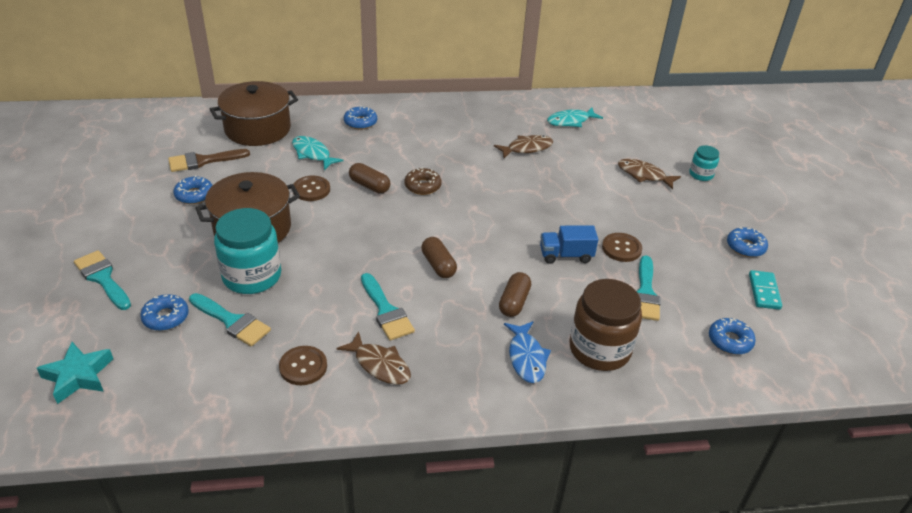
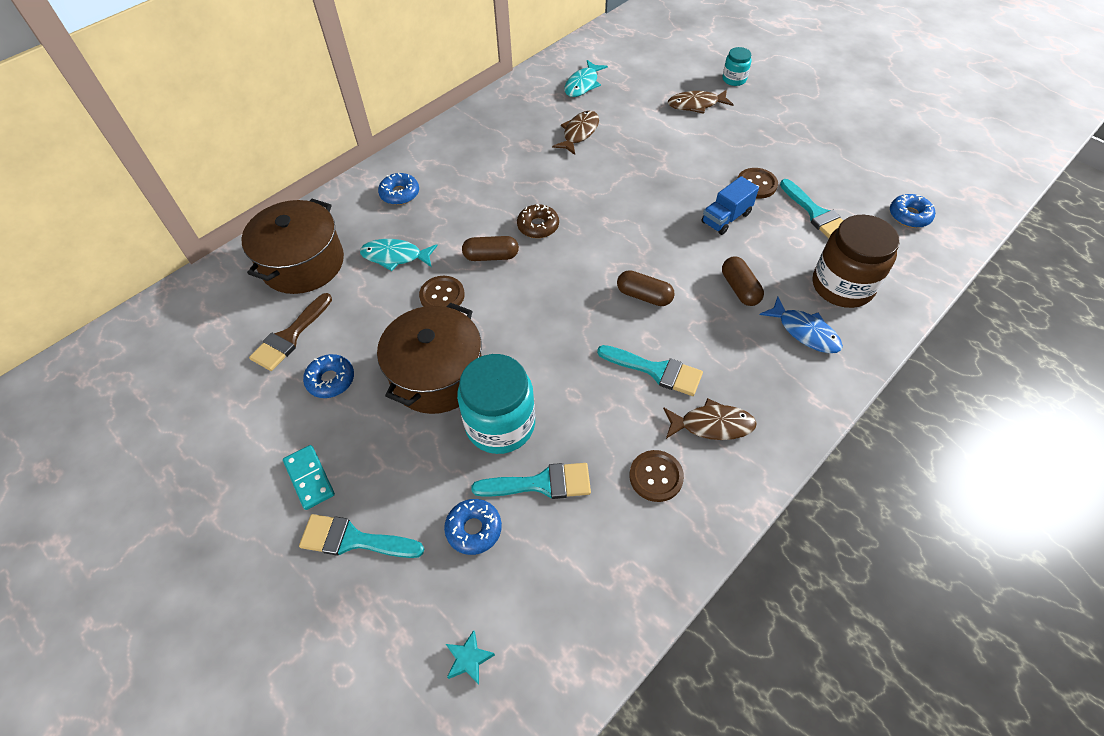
camera: 35 degrees left, 15 degrees up
(78, 376) = (469, 659): turquoise star -> turquoise star, size x0.57
(745, 247) = (832, 127): blue donut -> none
(764, 291) = (884, 158): turquoise domino -> turquoise domino (309, 478)

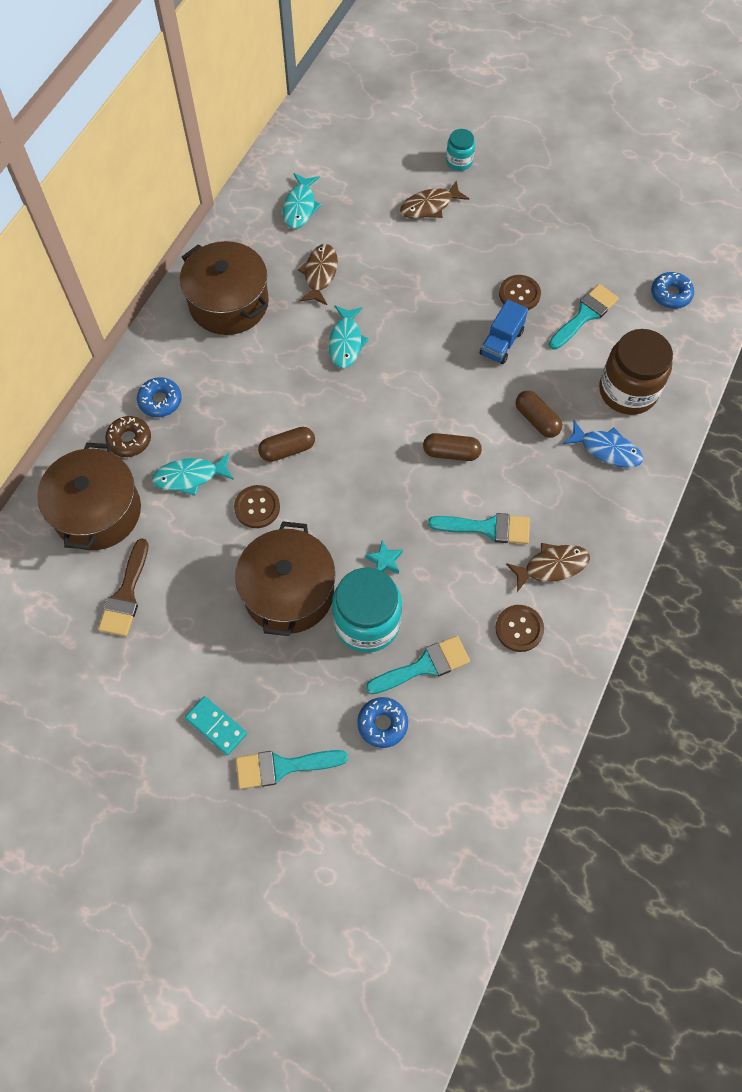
camera: 20 degrees left, 10 degrees up
(331, 380) = (189, 627): blue donut -> none
(469, 659) = (421, 829): turquoise star -> turquoise star (384, 560)
(492, 137) = (229, 303): none -> brown pot
(538, 226) = (320, 402): brown donut -> brown donut (129, 440)
(580, 186) = (346, 342): none -> turquoise fish
(816, 214) = (585, 315): turquoise brush -> turquoise brush turned 90 degrees counterclockwise

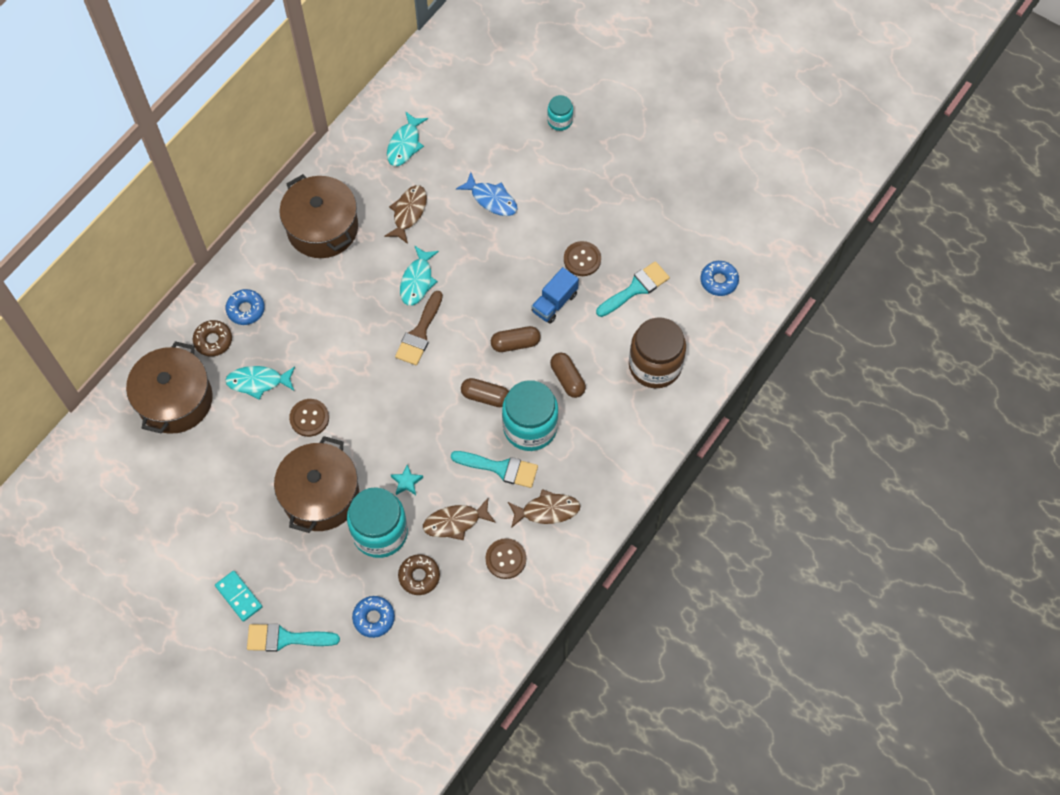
camera: 10 degrees right, 0 degrees up
(126, 595) = (186, 475): brown brush -> brown brush (419, 333)
(287, 450) = (345, 371): brown capsule -> brown capsule (515, 343)
(424, 666) = (419, 576): turquoise brush -> brown donut
(429, 206) = (522, 161): brown fish -> brown fish (455, 522)
(509, 478) = (530, 427): none -> turquoise jar
(606, 449) = (621, 416): blue fish -> blue fish (491, 199)

